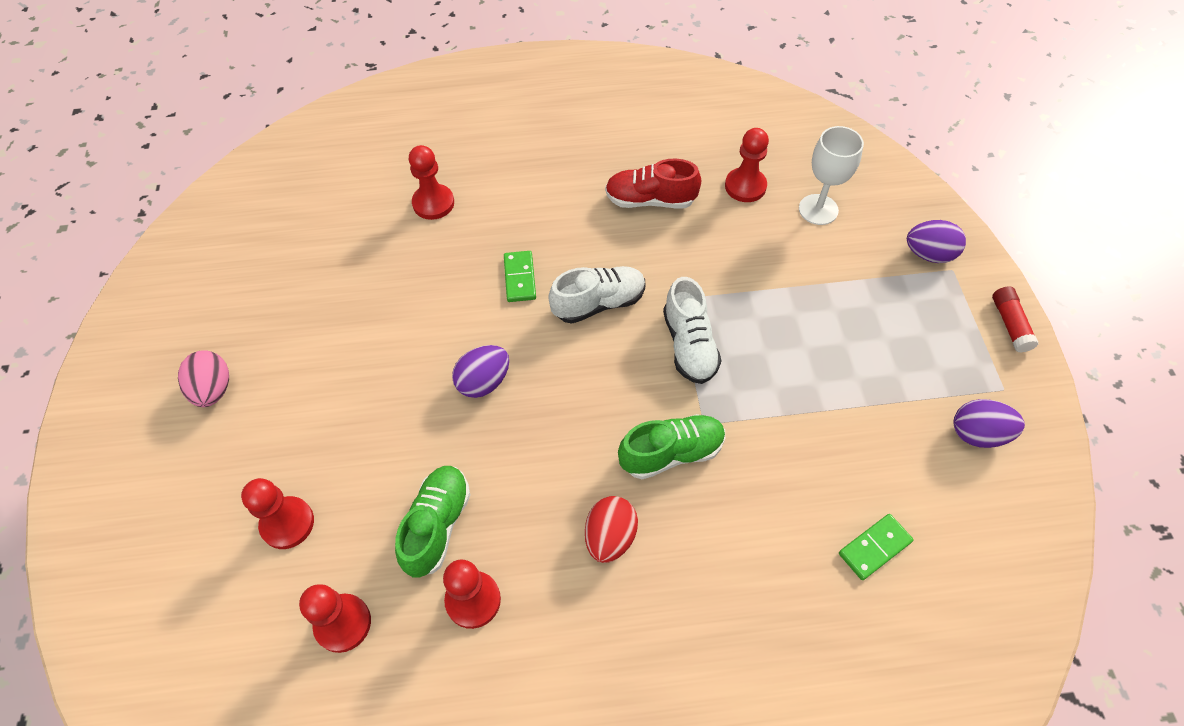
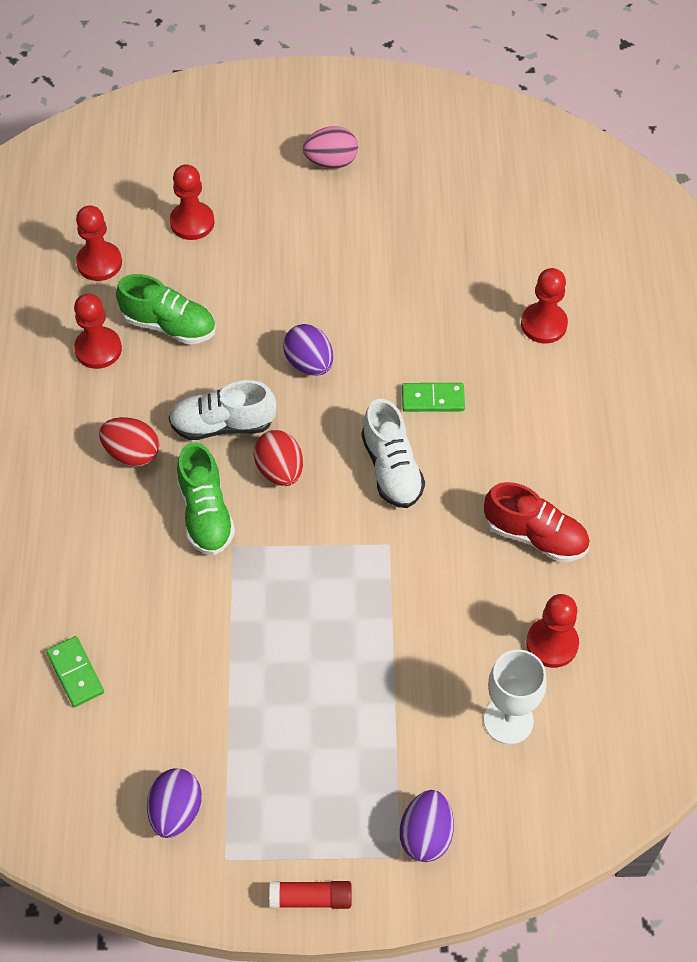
camera: 95 degrees right, 0 degrees up
(612, 393) = (280, 470): none -> red egg
(650, 200) = (535, 535): red shoe -> red shoe turned 105 degrees clockwise
(689, 345) = (327, 547): white shoe -> white shoe (222, 424)

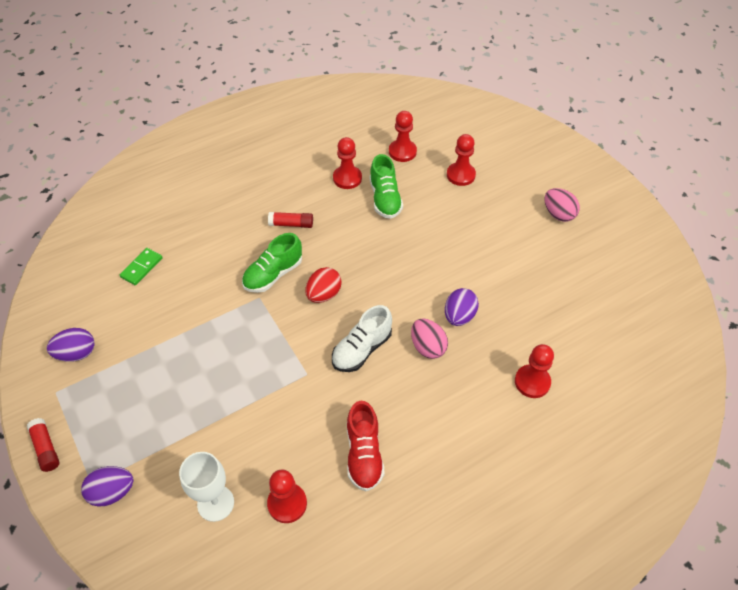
camera: 60 degrees right, 5 degrees down
(132, 453) = (291, 224): red egg -> red glue stick
(222, 424) = (336, 253): white shoe -> none
(309, 363) = (407, 273): purple egg -> purple egg (459, 316)
(433, 399) = (427, 347): green domino -> pink egg

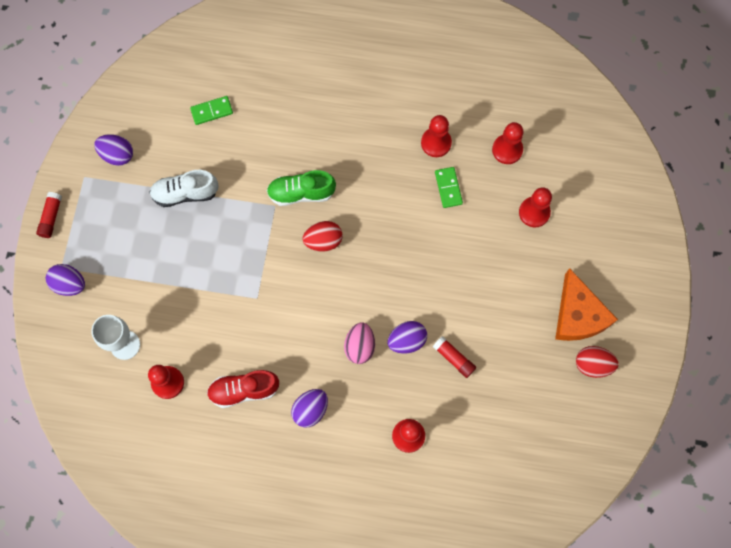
camera: 40 degrees right, 20 degrees up
(291, 224) = (353, 155): red glue stick -> red glue stick (454, 358)
(361, 349) = (311, 310): white shoe -> white shoe (185, 193)
(364, 454) = (244, 390): red shoe -> red shoe turned 45 degrees clockwise
(385, 199) = (448, 188): green shoe -> green domino
(436, 425) = (310, 410): none -> purple egg
(558, 214) = (578, 315): pink egg -> orange cheese
(602, 236) = (593, 364): none -> red egg

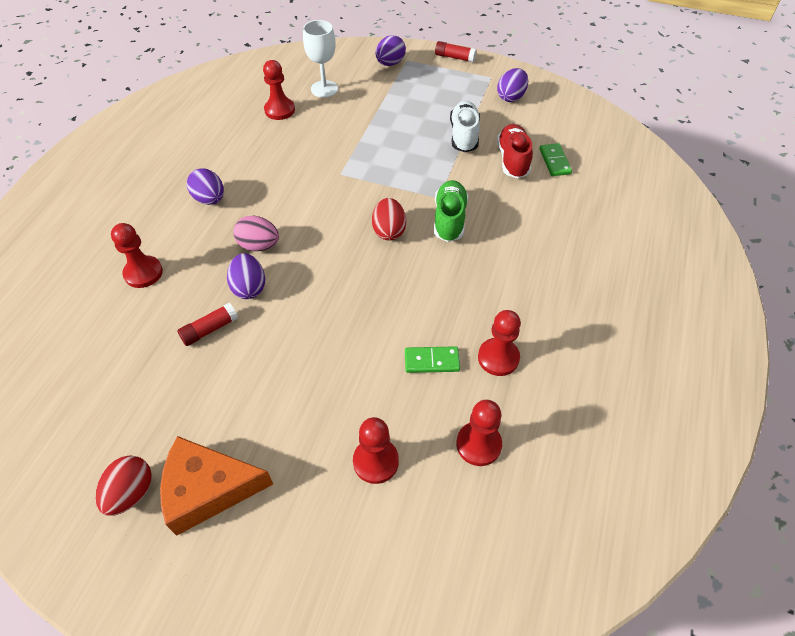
camera: 100 degrees right, 20 degrees down
(244, 390) = (251, 156): red shoe -> red shoe (513, 160)

